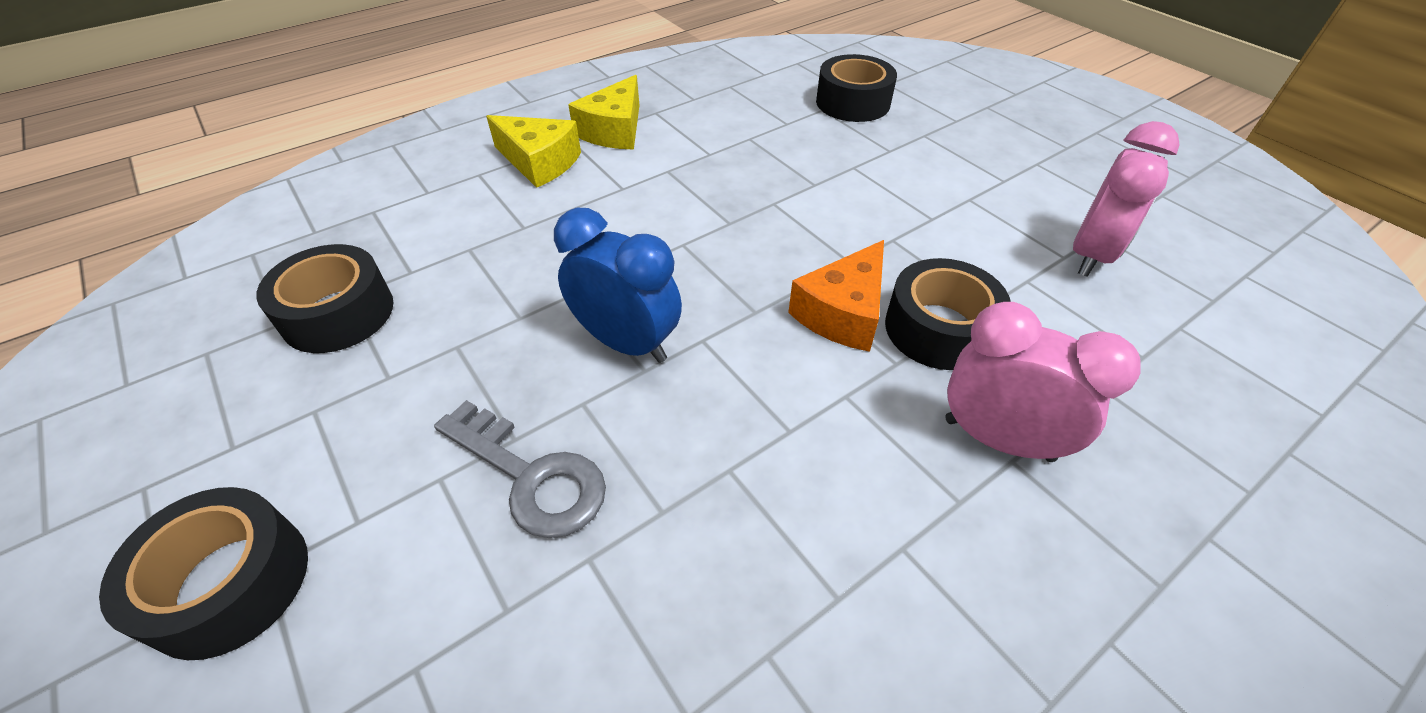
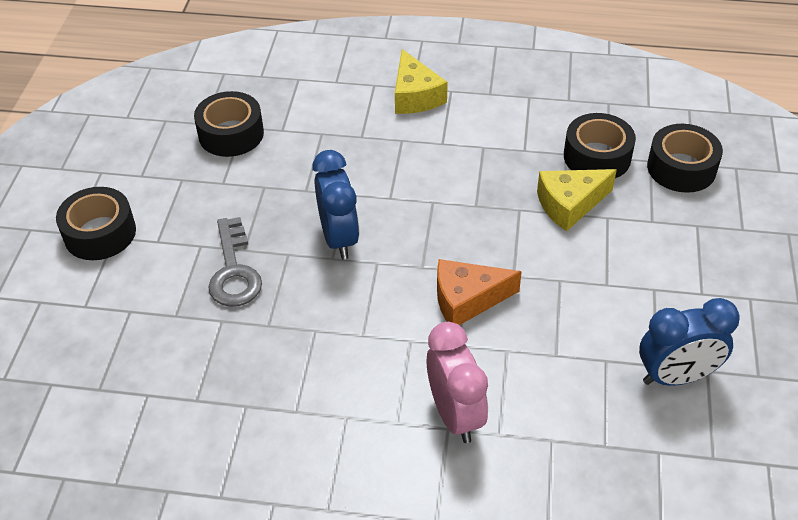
camera: 45 degrees right, 0 degrees up
(614, 130) = (485, 97): yellow cheese -> yellow cheese (569, 205)
(939, 329) = (508, 345): black tape -> black tape (597, 157)
(1090, 255) = (676, 376): pink clock -> blue clock

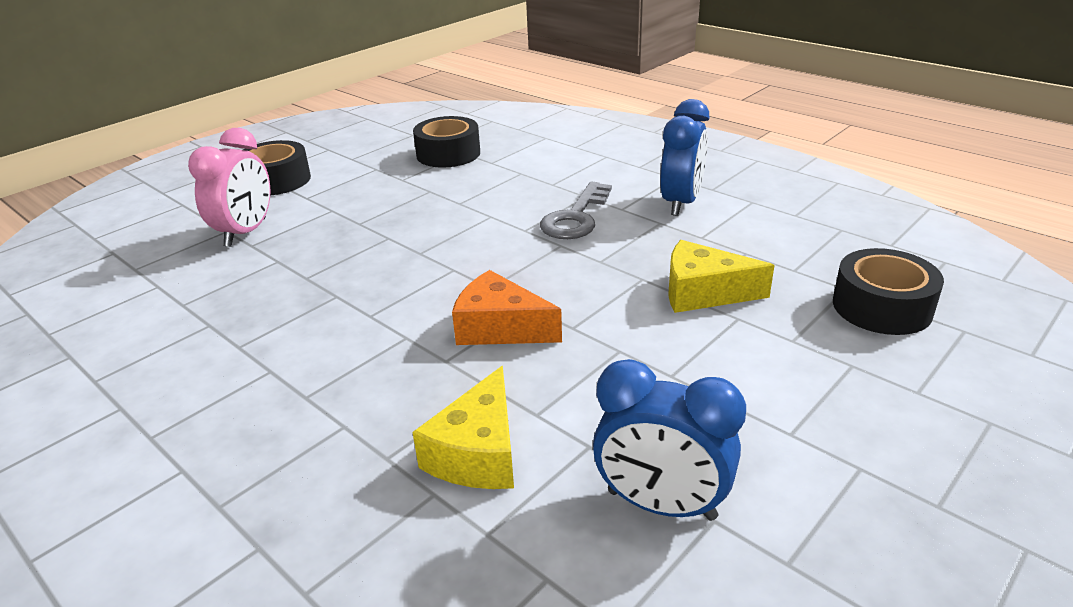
camera: 35 degrees right, 15 degrees down
(234, 271) = (332, 233): grey key -> grey key (576, 217)
(339, 238) = (443, 241): blue clock -> blue clock (681, 203)
(415, 96) = (635, 172): yellow cheese -> yellow cheese (478, 453)
(455, 415) = (365, 417): pink clock -> pink clock (246, 233)
(597, 157) = (780, 265): black tape -> none

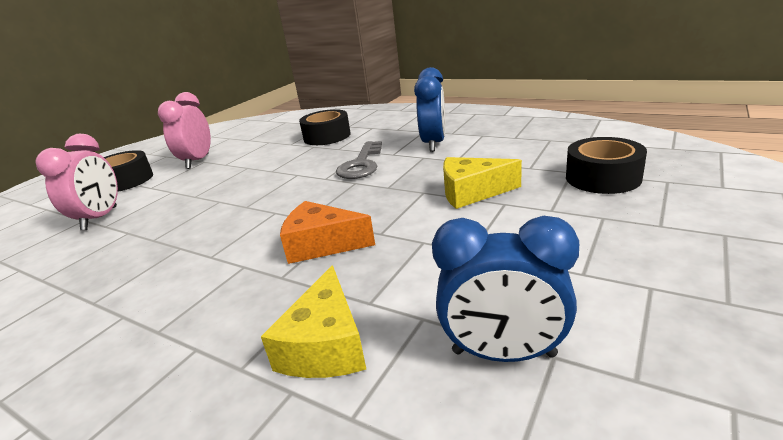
camera: 10 degrees left, 5 degrees down
(368, 167) = (197, 161): none -> pink clock
(448, 154) = (258, 144): black tape -> black tape (327, 136)

